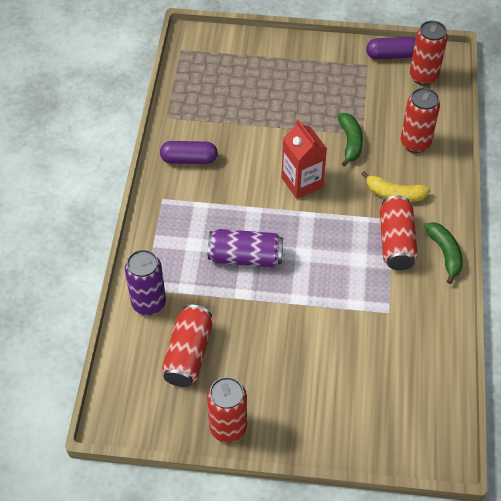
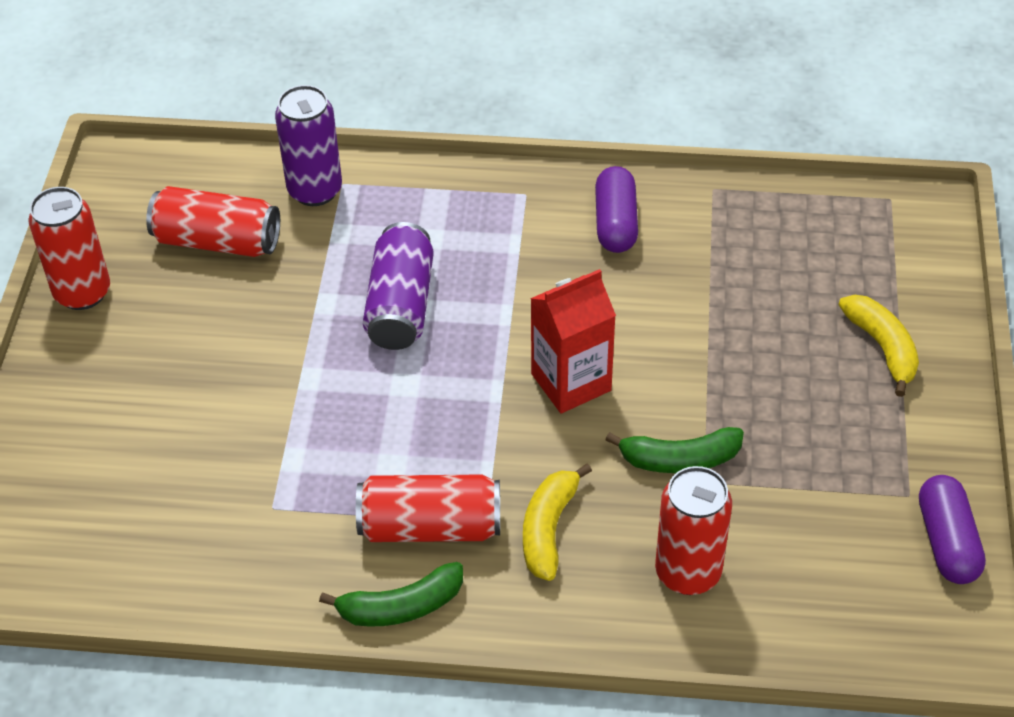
camera: 90 degrees right, 5 degrees down
(280, 63) = (882, 348): none -> yellow banana
(423, 76) = (891, 600): red can -> none

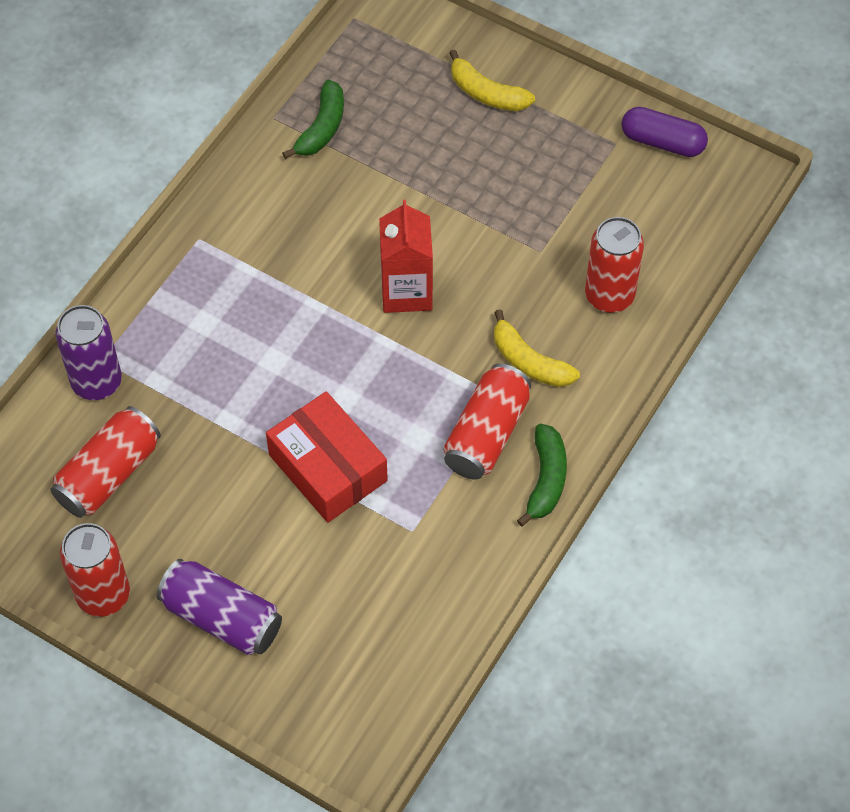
camera: 65 degrees left, 10 degrees up
(313, 404) = (328, 467): none -> red box
(400, 305) = (262, 370): purple can -> purple can (222, 617)
(615, 223) = (268, 194): purple capsule -> none
(679, 459) = (514, 257): green banana -> green banana (322, 128)
(882, 348) = (486, 93): yellow banana -> yellow banana turned 150 degrees counterclockwise

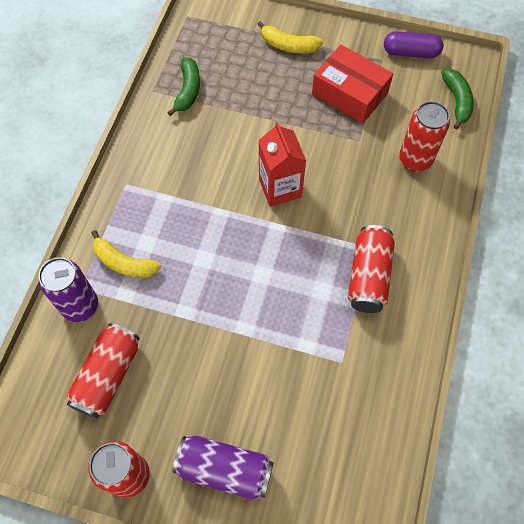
camera: 15 degrees left, 5 degrees up
(328, 467) = (266, 329): red box -> red box (350, 93)
(529, 362) = (379, 217): yellow banana -> yellow banana (124, 263)
(546, 479) = (421, 299): green banana -> green banana (457, 101)

